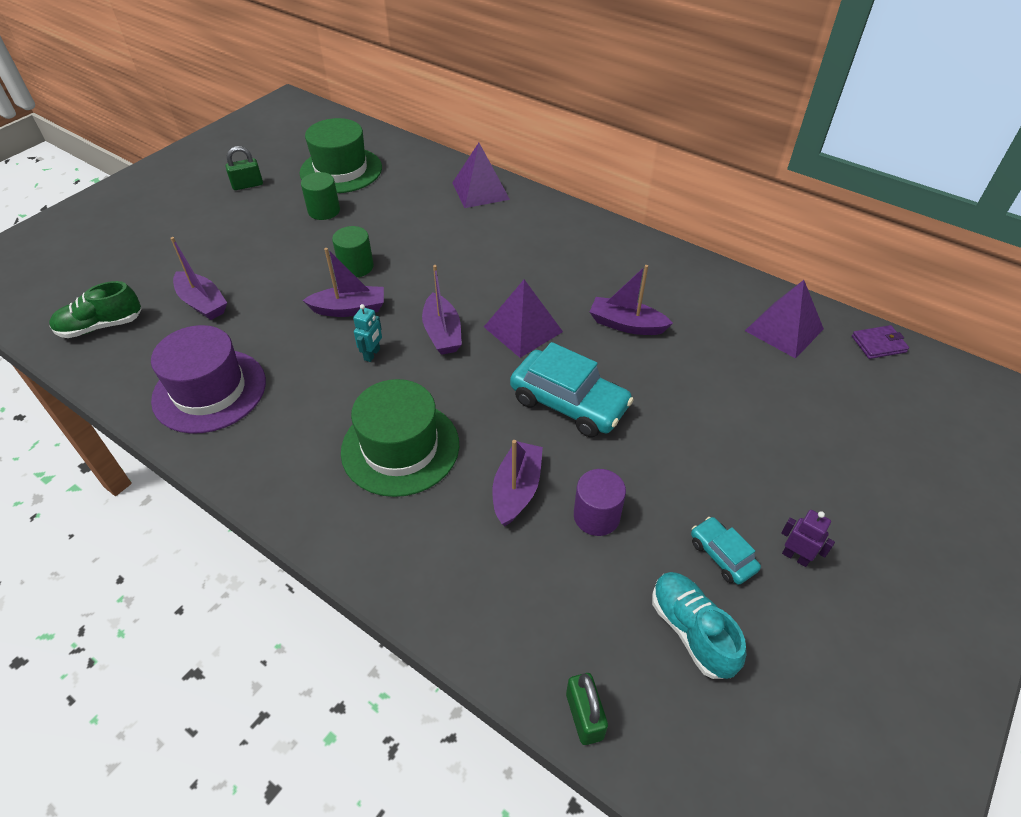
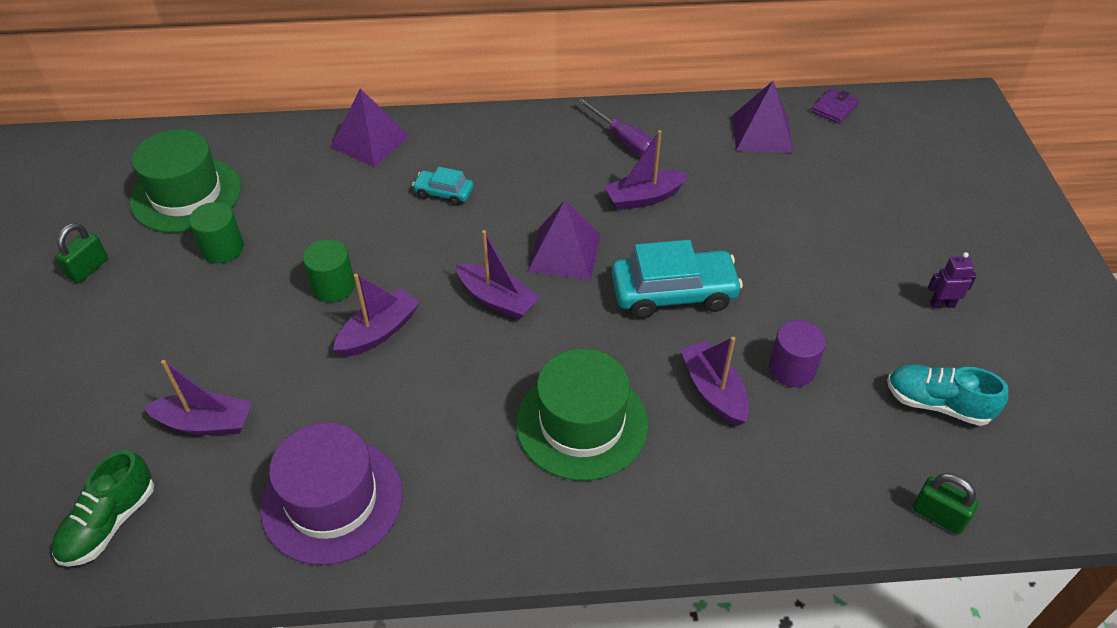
camera: 40 degrees left, 0 degrees up
(372, 354) = (455, 360): turquoise robot -> none
(658, 276) = (622, 139): none -> purple screwdriver
(722, 555) = (900, 336): turquoise car -> turquoise car (444, 193)

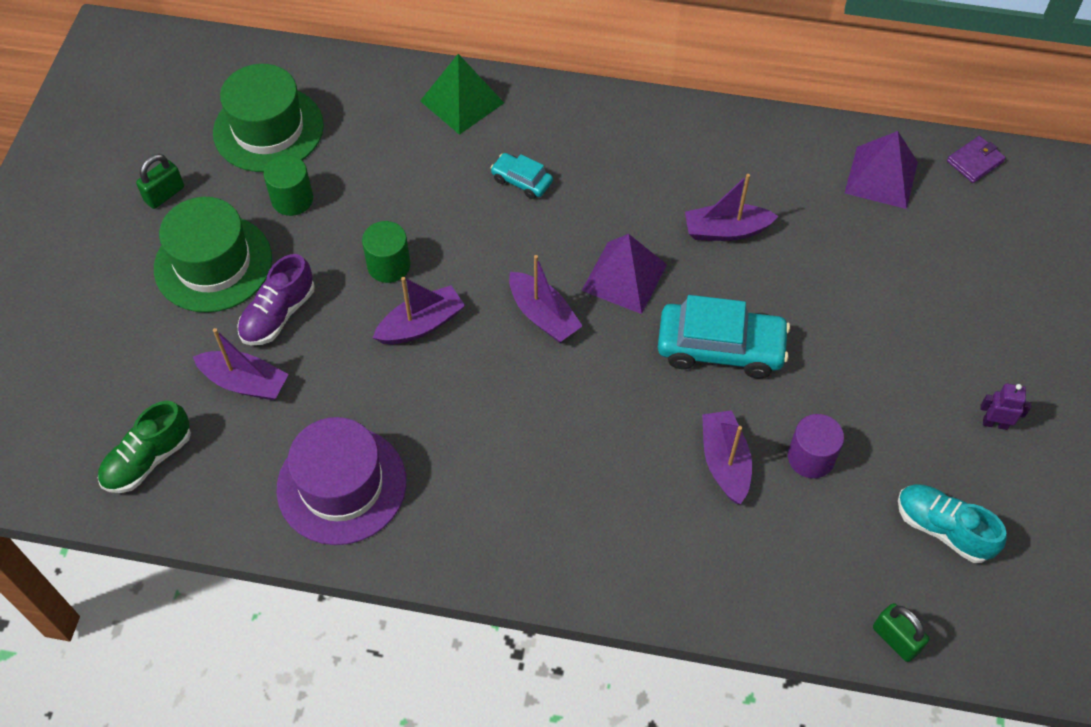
camera: 15 degrees right, 10 degrees up
(229, 352) = (278, 314): none -> purple shoe
(370, 141) = (461, 102): purple pyramid -> green pyramid
(581, 423) = (587, 465): green hat -> green hat (213, 263)
(622, 139) = (726, 154): purple screwdriver -> none

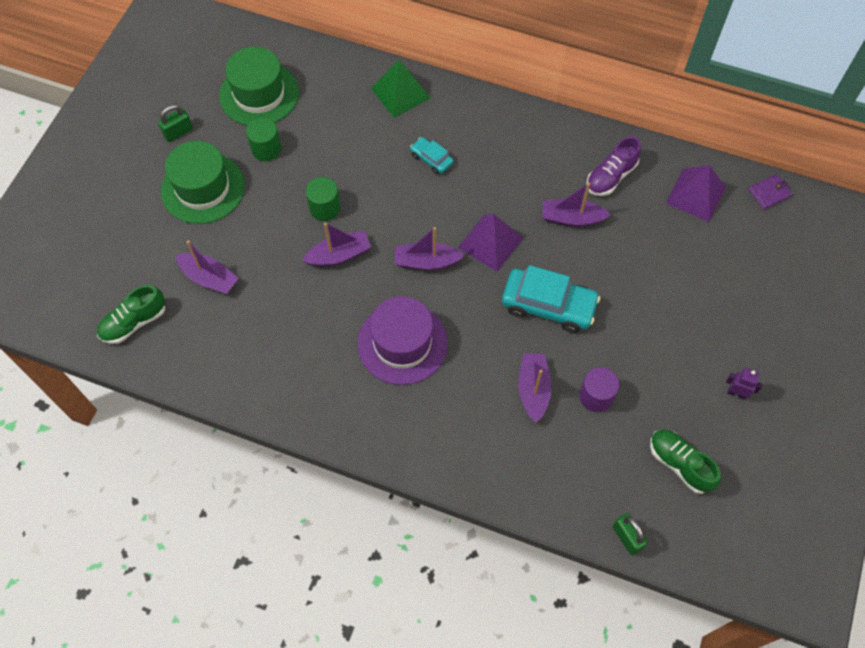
camera: 10 degrees right, 5 degrees up
(278, 314) = (241, 232): purple shoe -> purple shoe (611, 177)
(341, 485) = (262, 362): purple hat -> purple hat (402, 343)
(543, 315) = (426, 262): purple boat -> purple boat turned 120 degrees clockwise
(943, 529) = (680, 464): turquoise shoe -> green shoe

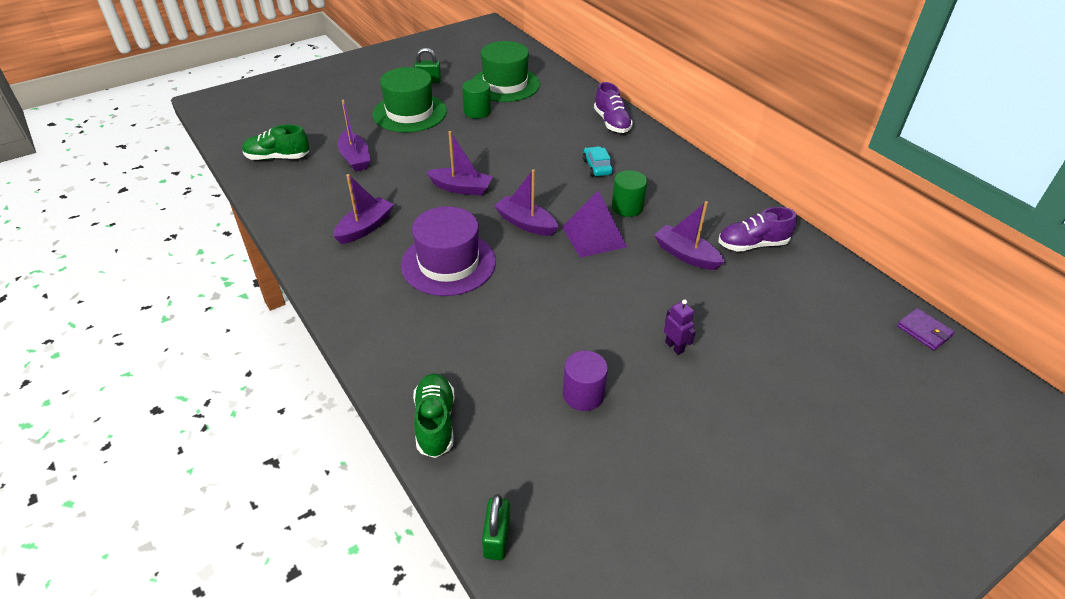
camera: 35 degrees right, 20 degrees down
(325, 208) = (482, 158): green cylinder -> green cylinder (627, 207)
(400, 93) = (612, 122): green pyramid -> purple shoe
(533, 390) = (527, 355): purple boat -> purple boat (365, 227)
(548, 305) = (604, 303): turquoise car -> none
(680, 464) = (619, 507): green shoe -> green shoe (435, 423)
(695, 195) = (833, 295): purple pyramid -> none
(736, 393) = (745, 480): purple robot -> purple robot (674, 347)
(769, 193) = (924, 331): purple wallet -> purple wallet turned 45 degrees clockwise

